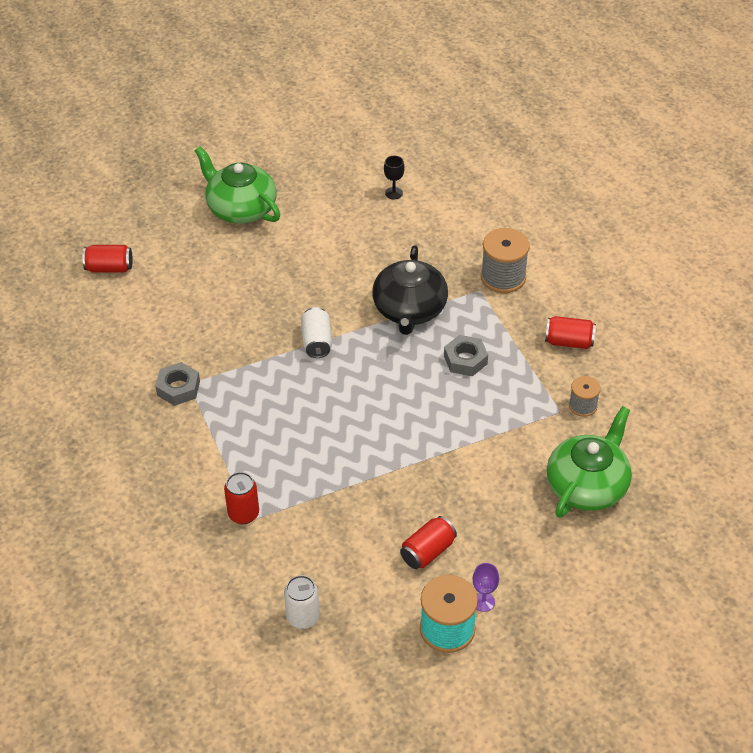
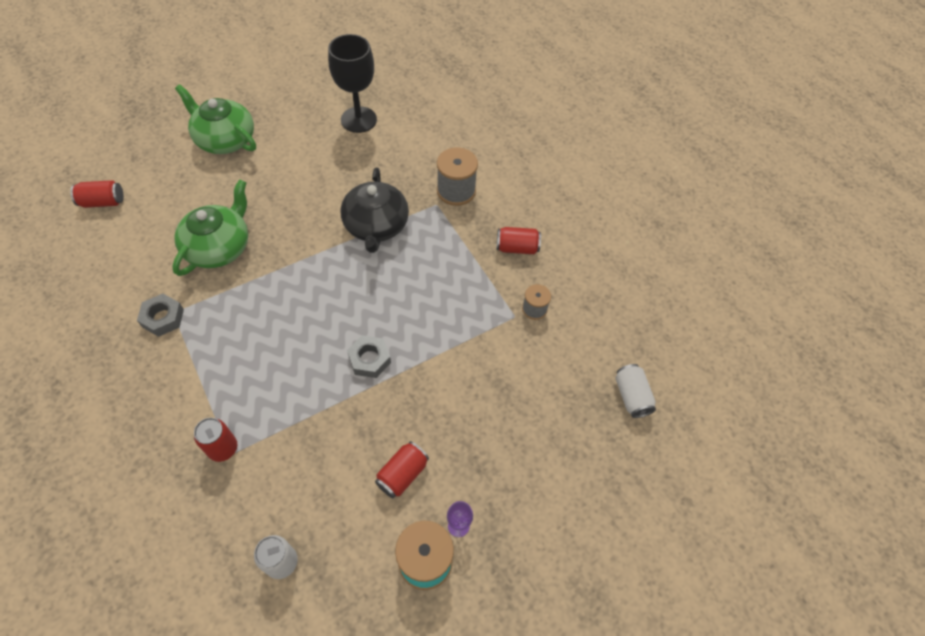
camera: 10 degrees left, 10 degrees up
(317, 341) = (293, 262): white can -> white can (631, 396)
(394, 193) = (358, 120): black goblet -> black goblet, size x2.36
(465, 360) = (427, 271): grey nut -> grey nut (369, 359)
(587, 485) = (545, 390): green teapot -> green teapot (219, 247)

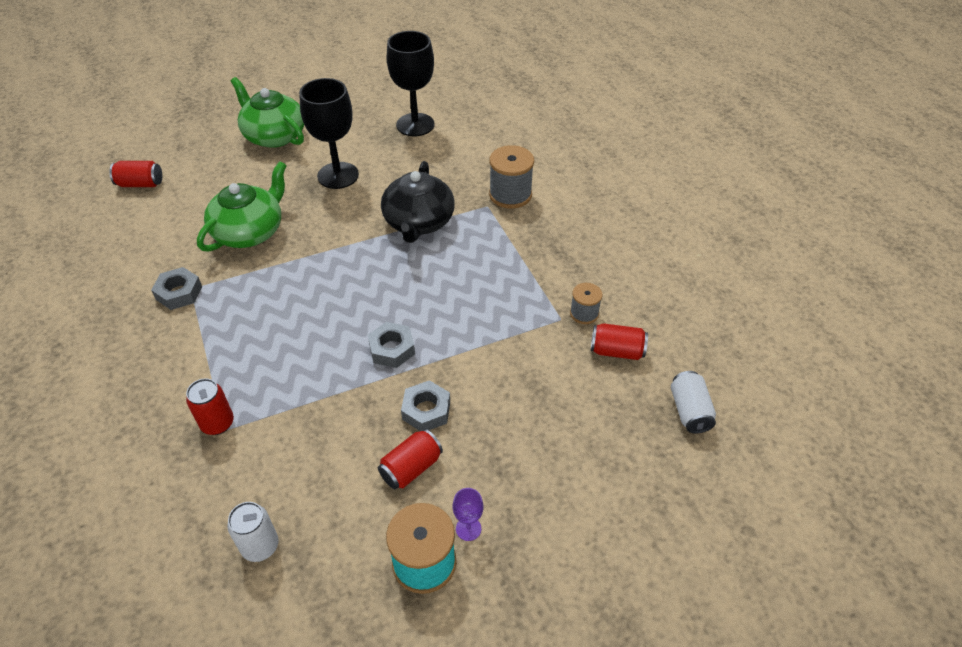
camera: 10 degrees right, 10 degrees down
(293, 180) = (338, 175): none -> black goblet
(408, 417) = (426, 410): none -> grey nut
(517, 248) = (571, 252): red can -> red can (616, 351)

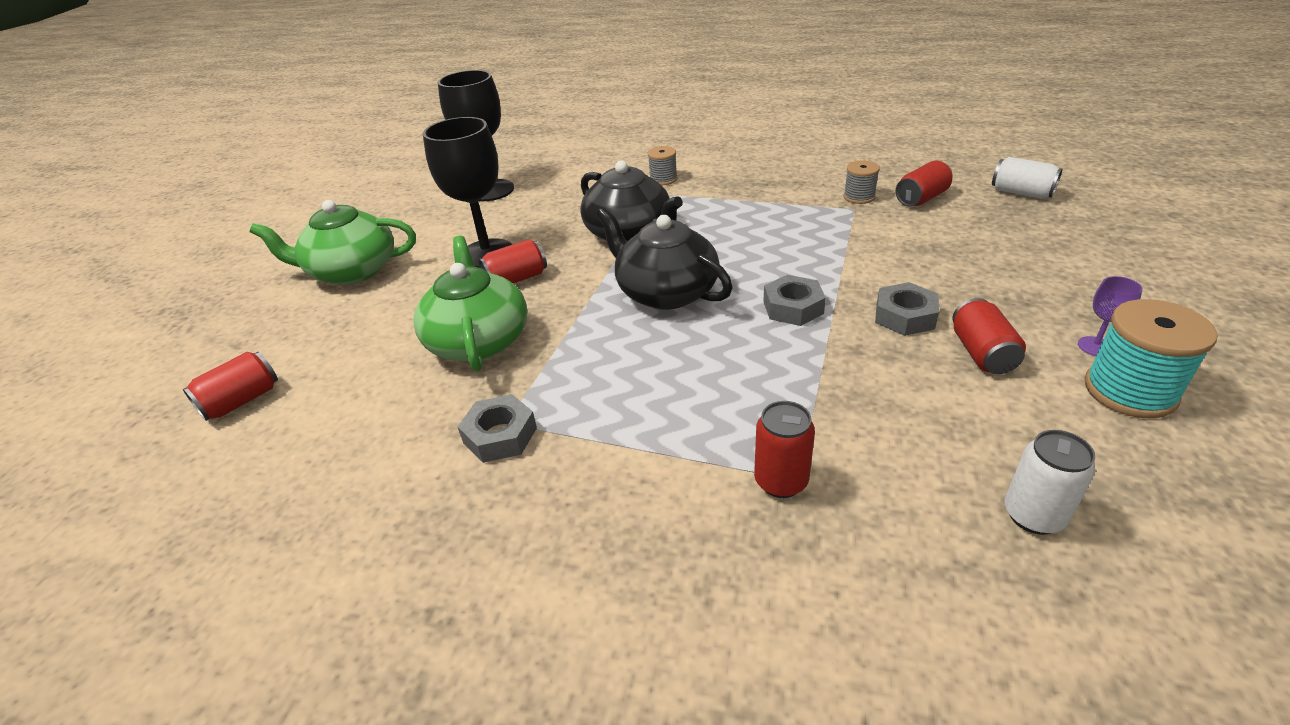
camera: 45 degrees left, 10 degrees down
(321, 206) = (516, 279): none -> red can
(361, 280) = (665, 292): none -> black teapot
(510, 195) = (663, 179): grey spool -> grey spool, size x0.58

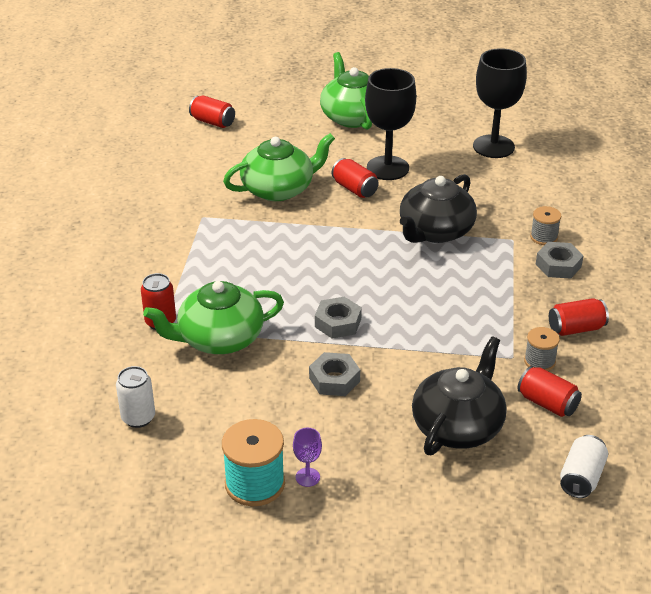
camera: 75 degrees right, 0 degrees up
(500, 435) = (191, 217): grey nut -> grey nut (558, 265)
(665, 292) = (349, 260): black teapot -> black teapot (458, 426)
(824, 413) = (219, 338): none -> green teapot
(982, 353) = (291, 415): red can -> red can (576, 328)

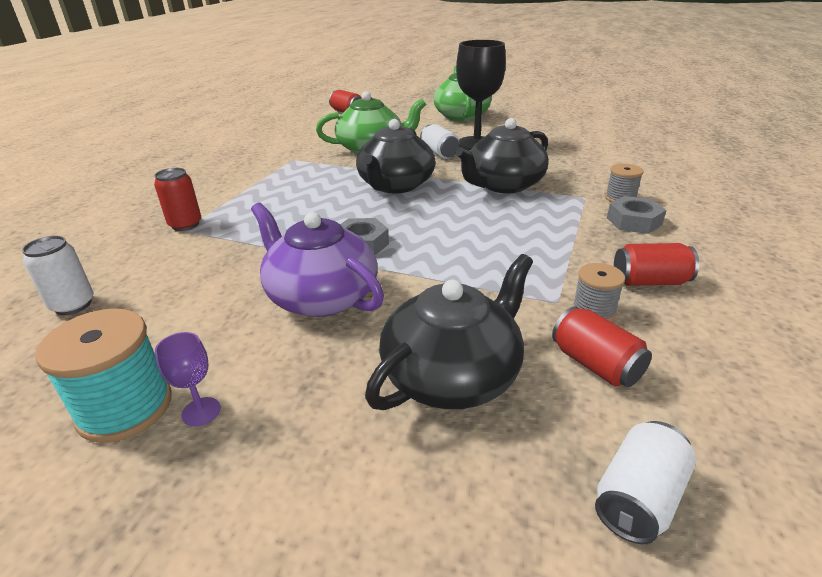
camera: 15 degrees right, 5 degrees down
(219, 338) = (228, 244): green teapot -> none
(332, 244) = (395, 185): none -> black teapot
(334, 379) = (321, 296): grey nut -> purple teapot
(354, 189) = (439, 153): red can -> white can
(493, 146) = (581, 138): black goblet -> none

